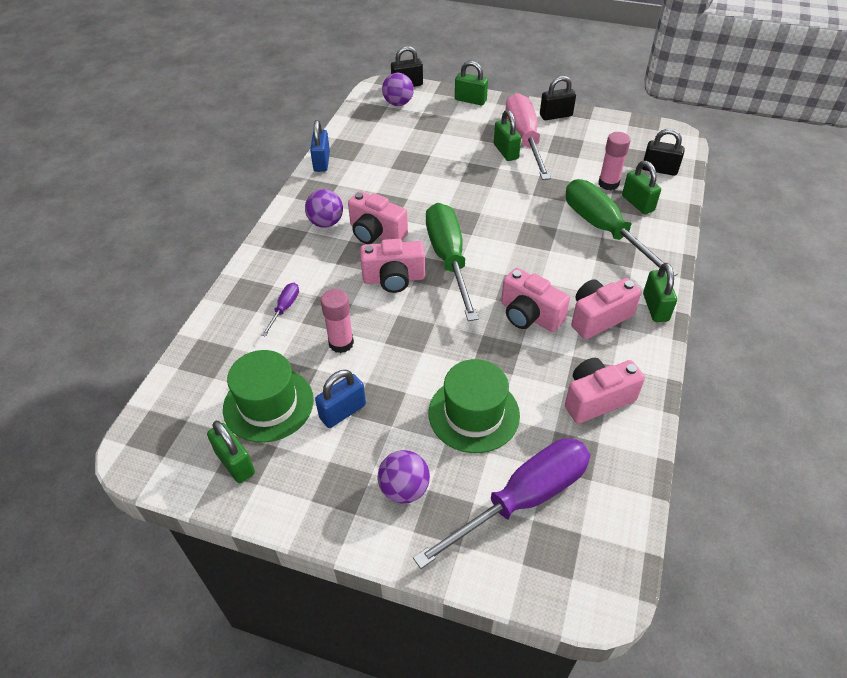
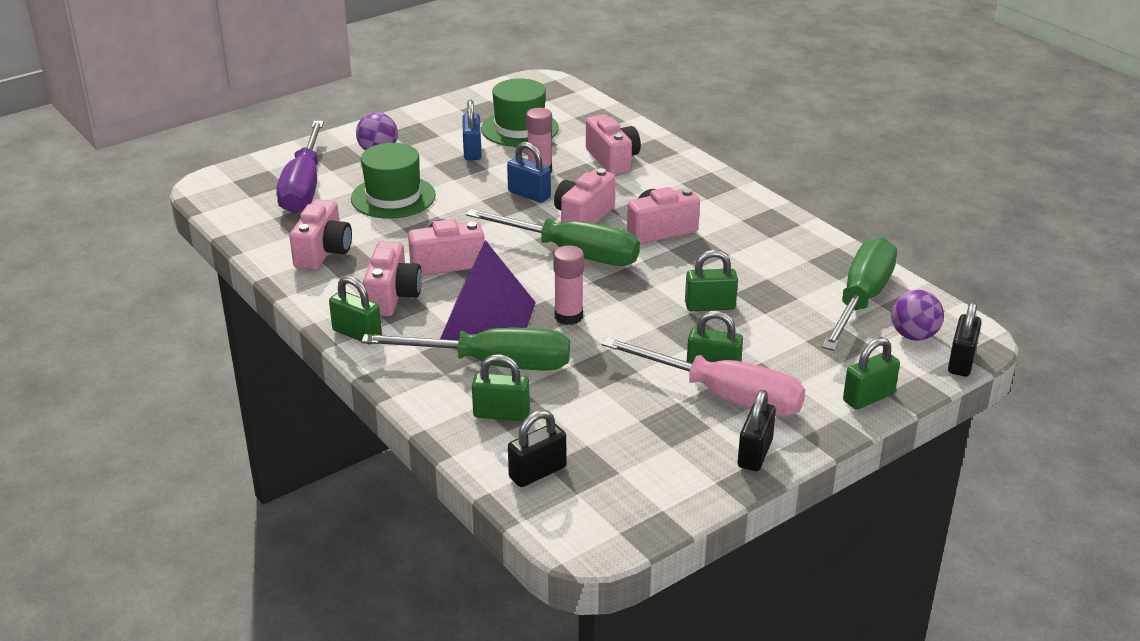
camera: 125 degrees right, 15 degrees down
(235, 463) = (486, 107): green padlock -> green padlock (710, 306)
(284, 308) = (613, 160): purple screwdriver -> pink camera
(322, 162) = (824, 241): blue padlock -> blue padlock (529, 194)
(326, 223) = (709, 211): purple ball -> none
(379, 128) = (861, 300): none -> green screwdriver
(567, 256) = (488, 320): none -> purple pyramid
(608, 183) = (561, 413): pink glue stick -> pink glue stick (568, 316)

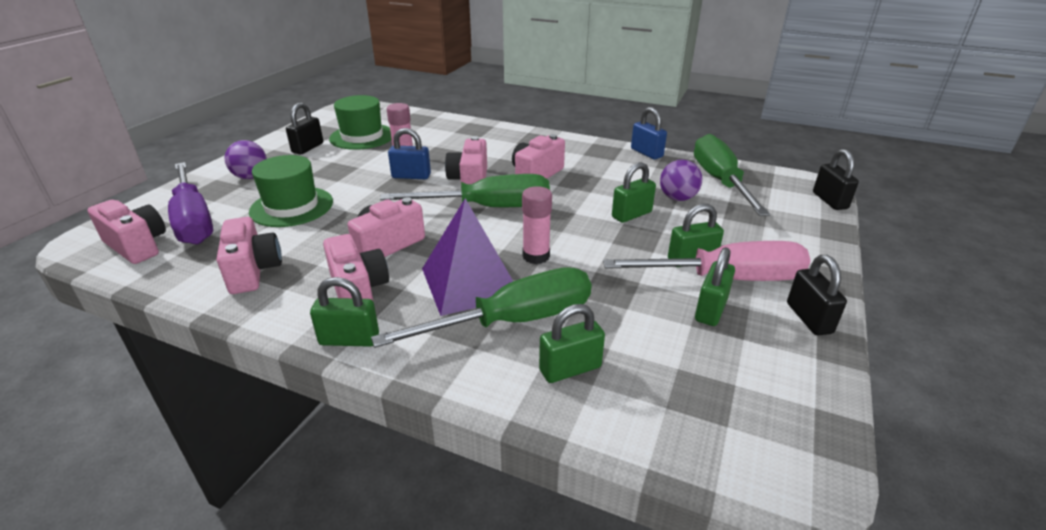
camera: 30 degrees left, 0 degrees up
(472, 151) = (336, 158): blue padlock -> blue padlock (646, 153)
(537, 472) = (668, 419): black padlock -> black padlock (308, 148)
(613, 160) = (453, 140): pink camera -> pink camera (137, 246)
(868, 397) = (815, 243): green padlock -> green padlock (711, 310)
(913, 336) = (780, 193): purple ball -> purple ball (677, 198)

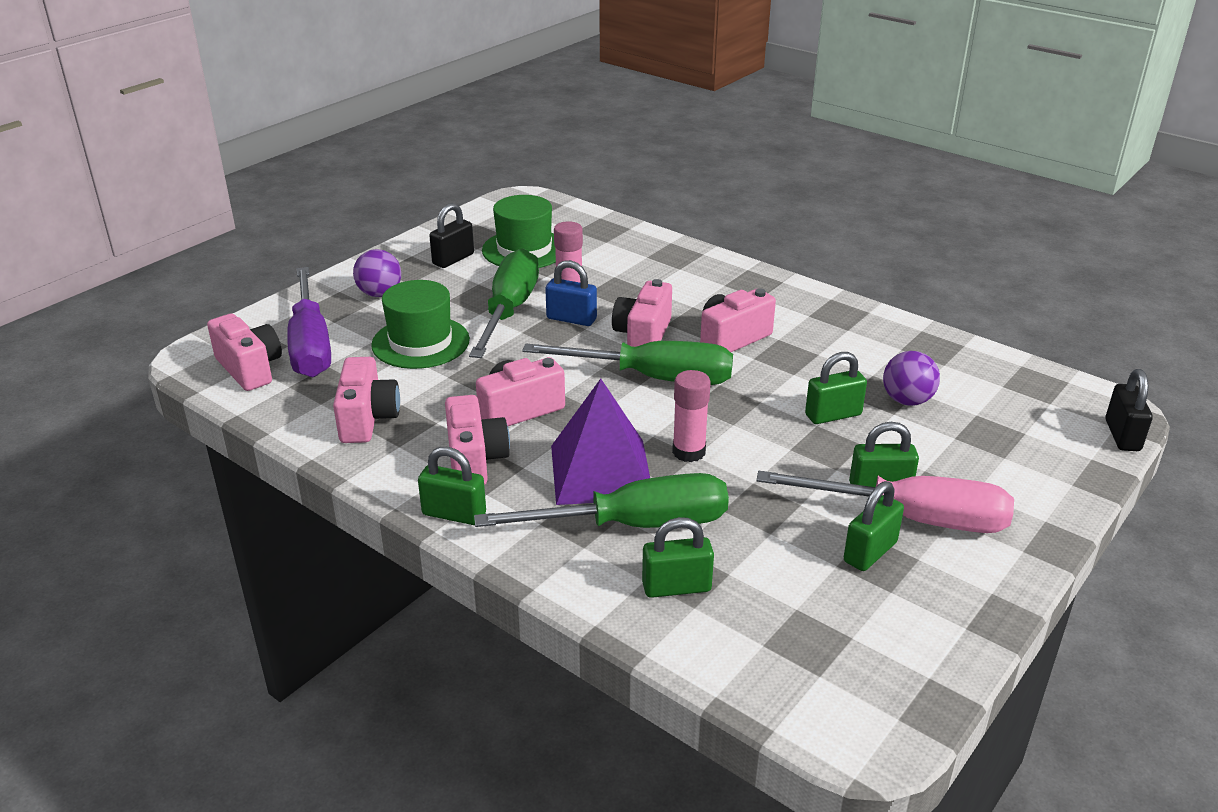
camera: 15 degrees right, 0 degrees up
(646, 153) = (899, 325): blue padlock -> none
(720, 181) = (981, 383): green screwdriver -> green screwdriver (509, 310)
(809, 318) = (986, 583): black padlock -> none

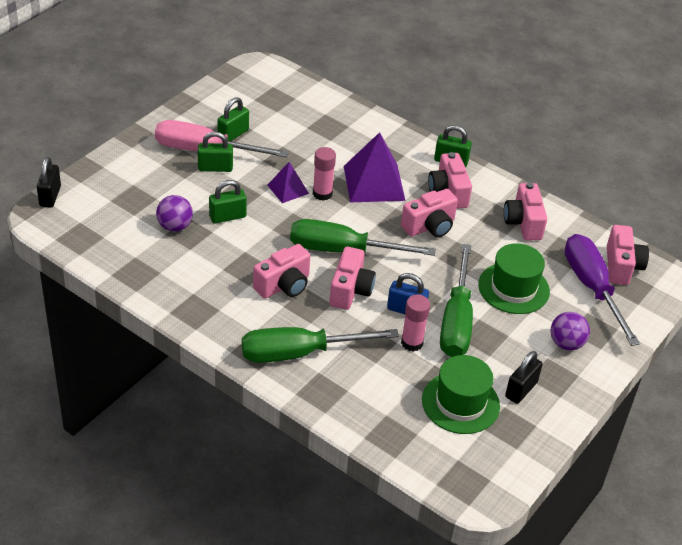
camera: 175 degrees right, 10 degrees up
(250, 369) = (622, 266): pink camera -> pink camera turned 135 degrees counterclockwise
(634, 525) = (354, 152): green screwdriver -> green screwdriver (299, 353)
(676, 587) = (333, 122): green padlock -> none
(747, 457) = (288, 189): none -> purple pyramid

